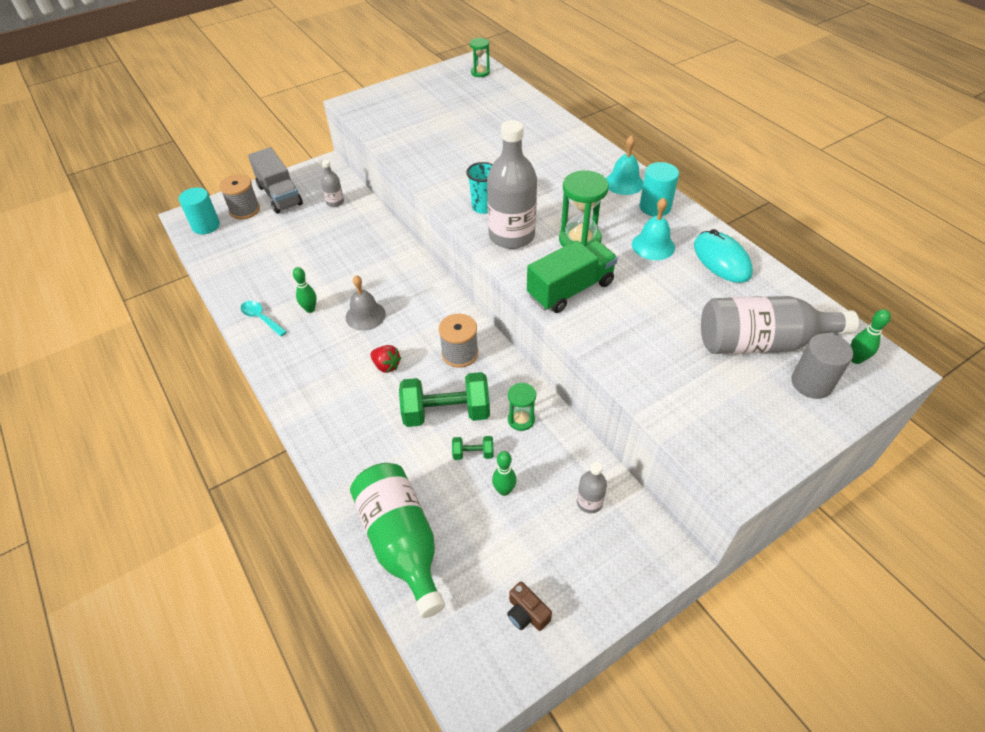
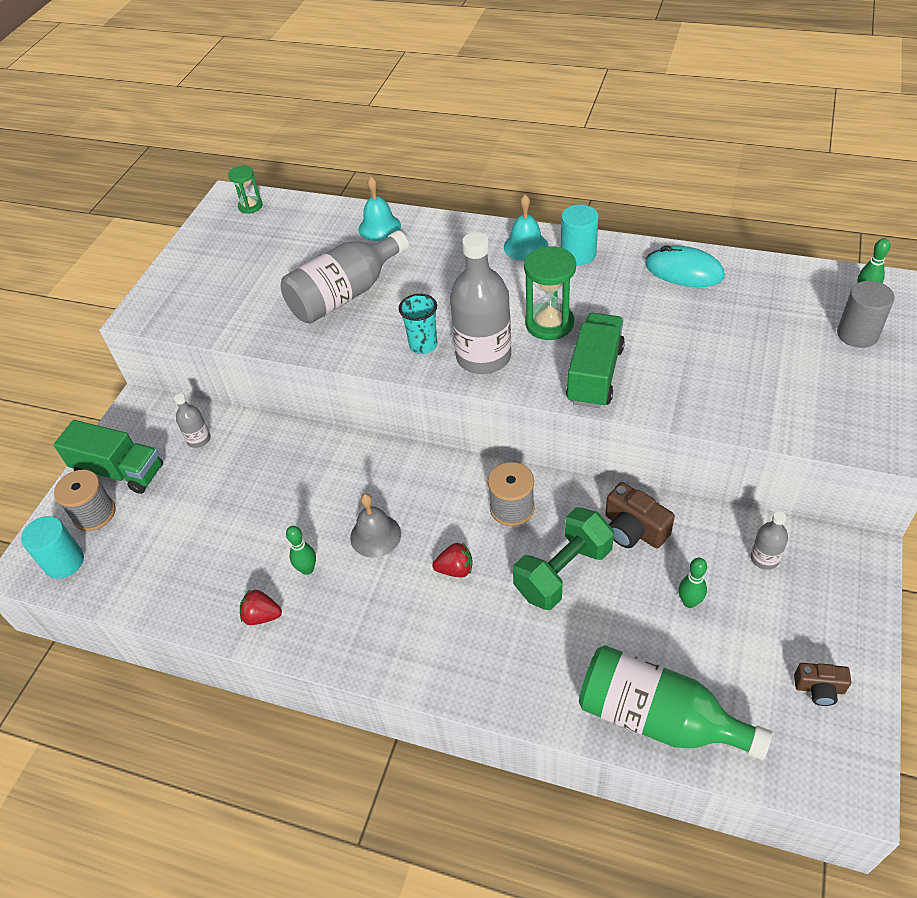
camera: 35 degrees left, 0 degrees up
(261, 318) = (262, 616): turquoise spoon -> red strawberry
(279, 195) = (120, 471): grey truck -> green truck
(473, 453) = (628, 590): green dumbbell -> none
(521, 419) = (634, 529): green hourglass -> brown camera
(653, 245) = (616, 291): turquoise bell -> turquoise bell (379, 227)
(761, 343) = (789, 324): grey bottle -> grey bottle (345, 295)

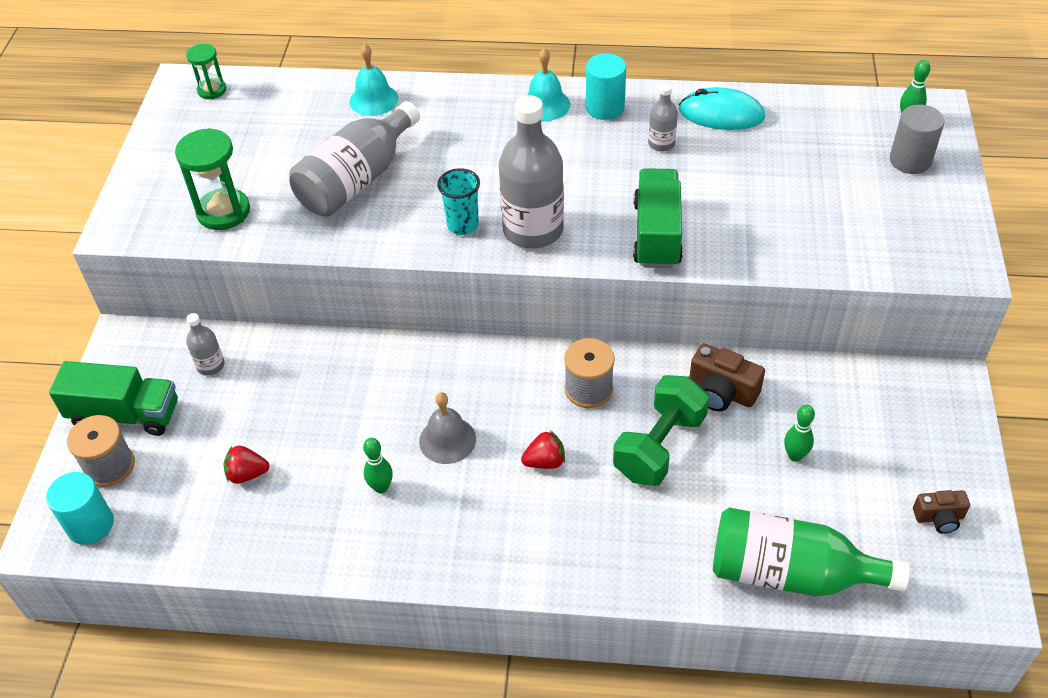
camera: 15 degrees left, 0 degrees up
(262, 616) = (344, 544): red strawberry -> red strawberry (247, 474)
(549, 323) = (594, 186): green hourglass -> green hourglass (223, 212)
(764, 558) = (858, 401): grey bottle -> grey bottle (661, 144)

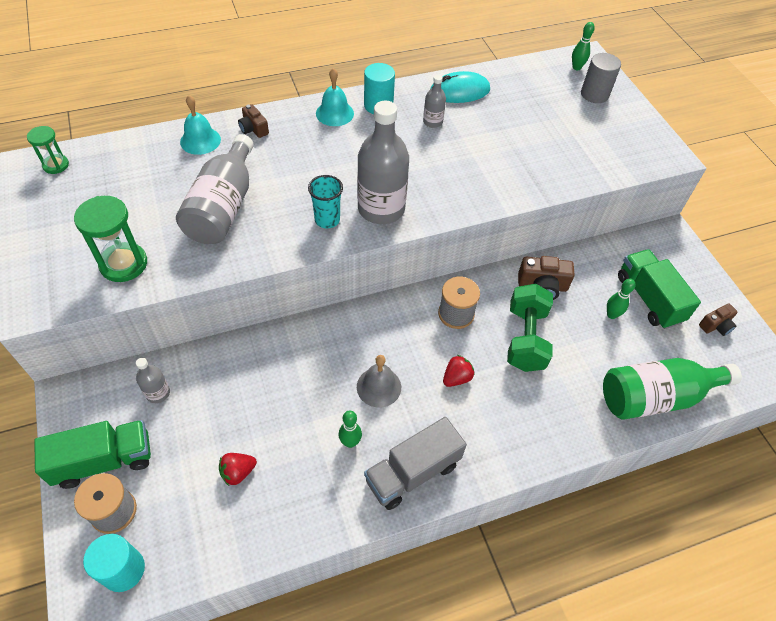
camera: 30 degrees left, 5 degrees up
(431, 544) = (412, 472): none -> grey truck
(440, 101) = (253, 129): none -> brown camera
(656, 234) = (469, 188): green truck -> green truck (649, 298)

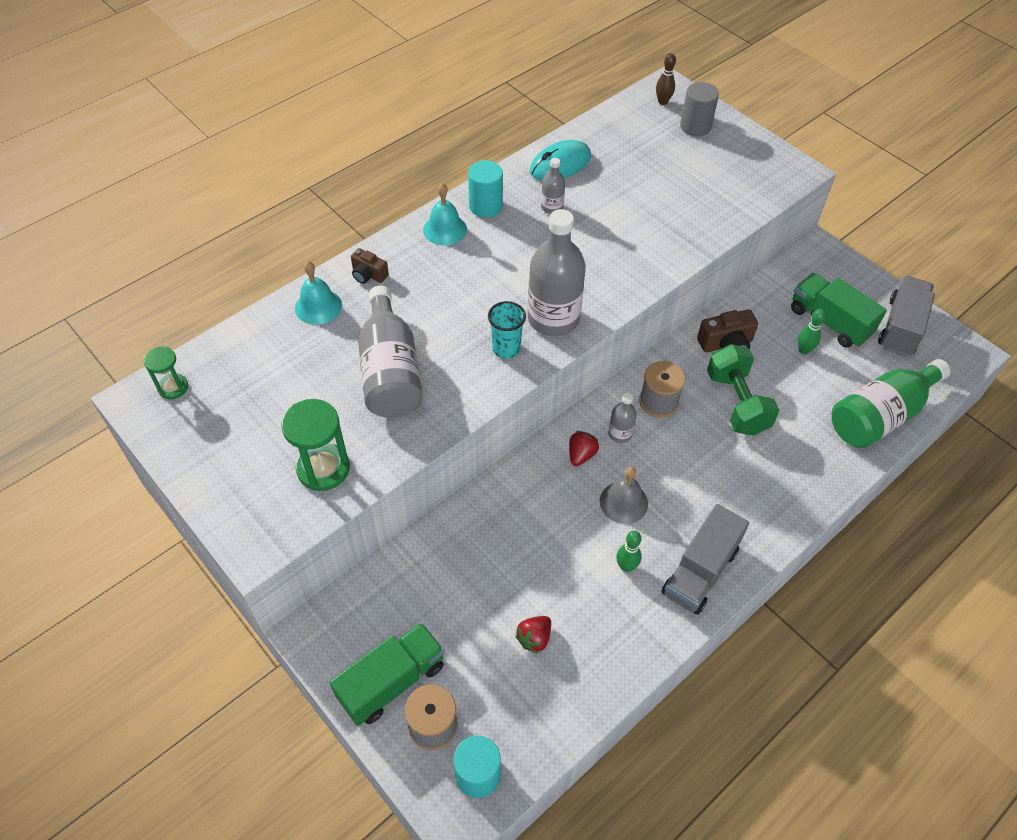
camera: 20 degrees left, 0 degrees up
(158, 393) = (405, 593): grey bottle -> grey bottle (620, 433)
(456, 378) = (692, 465): red strawberry -> red strawberry (581, 455)
(576, 67) = (662, 102): green bowling pin -> brown bowling pin
(716, 326) = (900, 327): brown camera -> grey truck

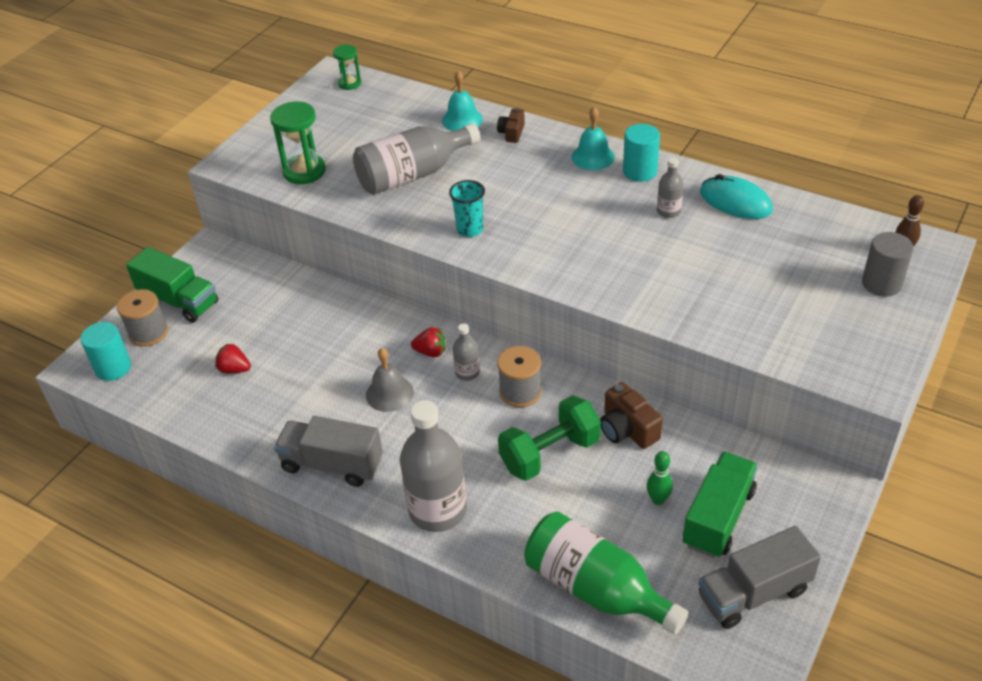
camera: 75 degrees right, 10 degrees down
(553, 318) = (521, 248): grey bottle -> grey bottle (438, 510)
(626, 566) = (321, 411): green bowling pin -> none
(900, 327) = (753, 593): grey truck -> grey truck turned 150 degrees clockwise

